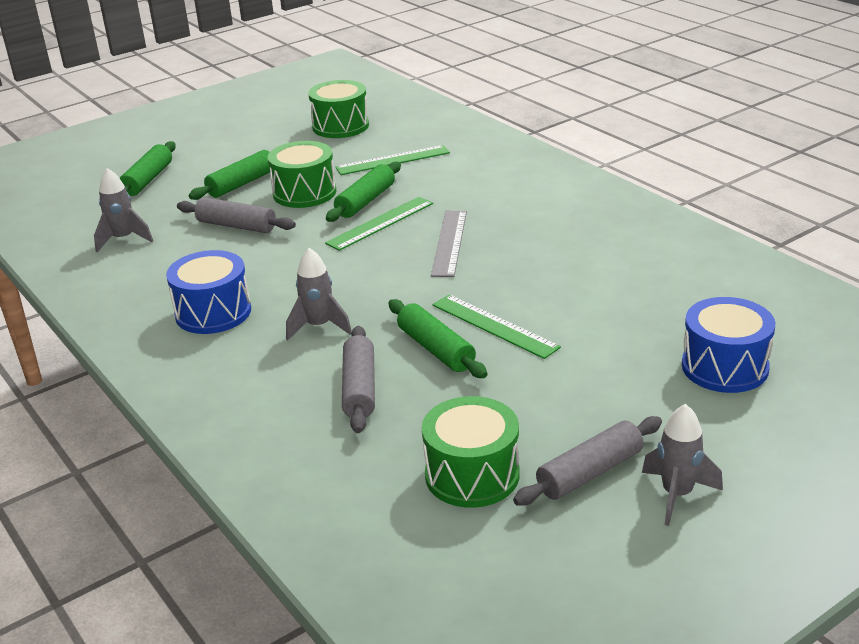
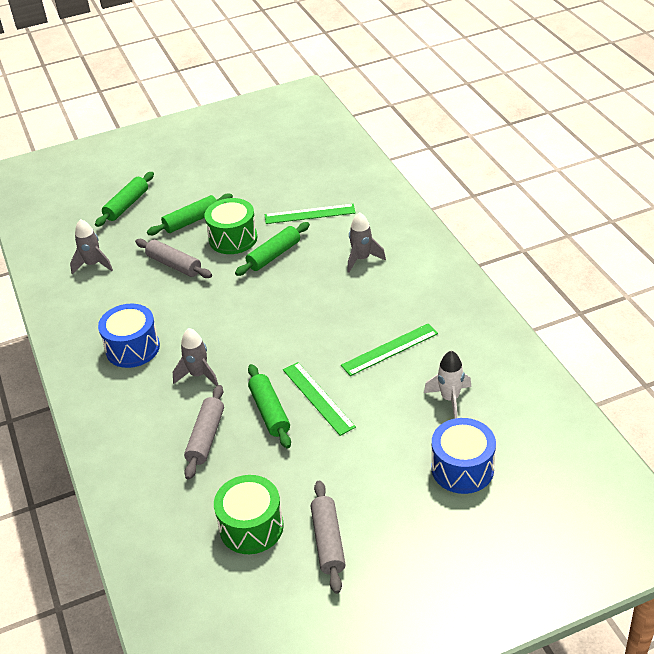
camera: 15 degrees right, 10 degrees up
(340, 126) = (284, 169): green drum -> none
(380, 223) = (276, 280): green ruler -> green ruler (389, 349)
(449, 243) = (318, 309): grey ruler -> none
(589, 473) = (328, 541): grey rolling pin -> grey rolling pin turned 75 degrees counterclockwise
(666, 302) = (450, 399): none -> white rocket
(677, 494) = (377, 572): grey rocket -> grey rocket (362, 259)

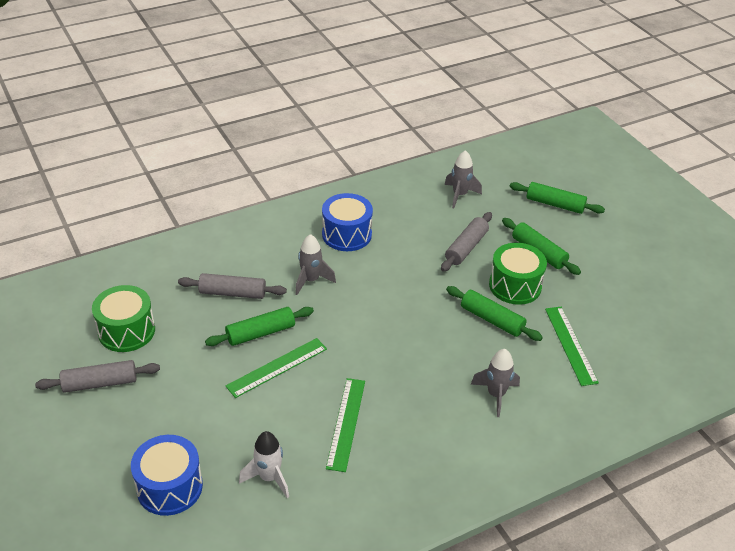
camera: 80 degrees right, 0 degrees up
(389, 349) = (346, 423): green ruler -> green ruler turned 45 degrees clockwise

